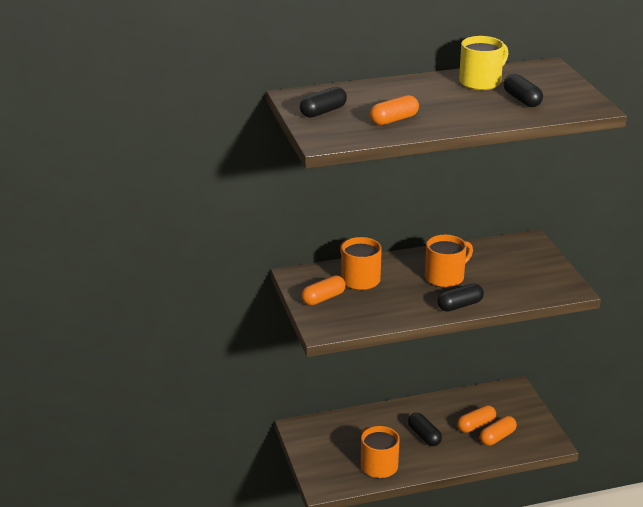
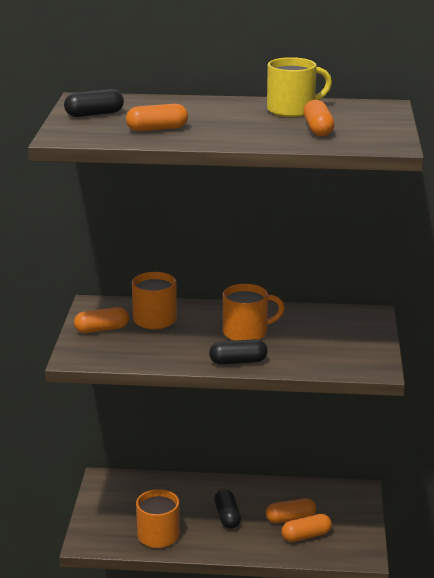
camera: 20 degrees right, 5 degrees down
(522, 100) = (318, 129): black capsule -> orange capsule

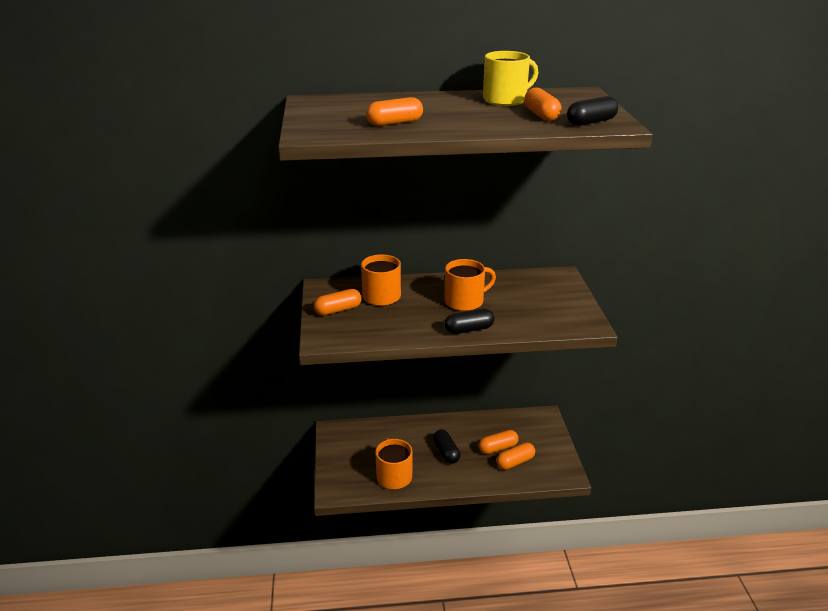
camera: 10 degrees left, 5 degrees up
(94, 114) = (327, 113): black capsule -> black capsule (591, 122)

